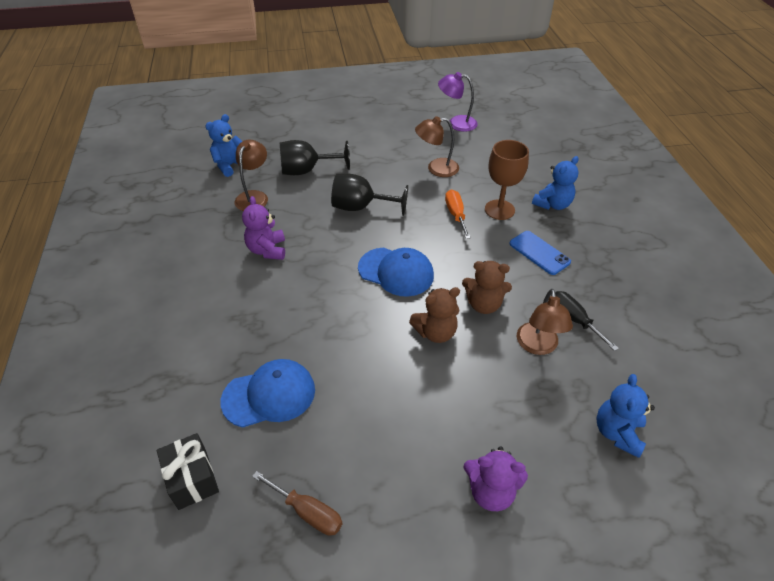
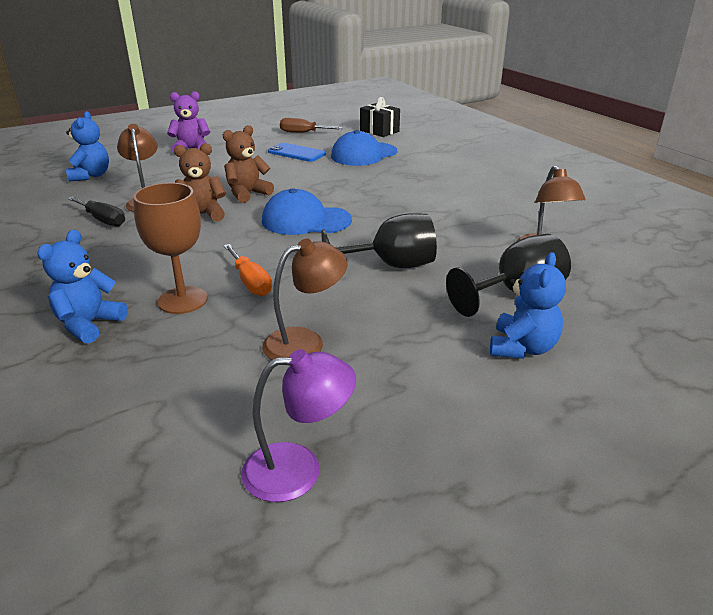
camera: 160 degrees right, 15 degrees down
(230, 165) = (634, 278): blue teddy bear -> blue teddy bear (522, 348)
(267, 250) = (460, 213): purple teddy bear -> none
(539, 253) = (129, 263): blue phone -> blue phone (297, 153)

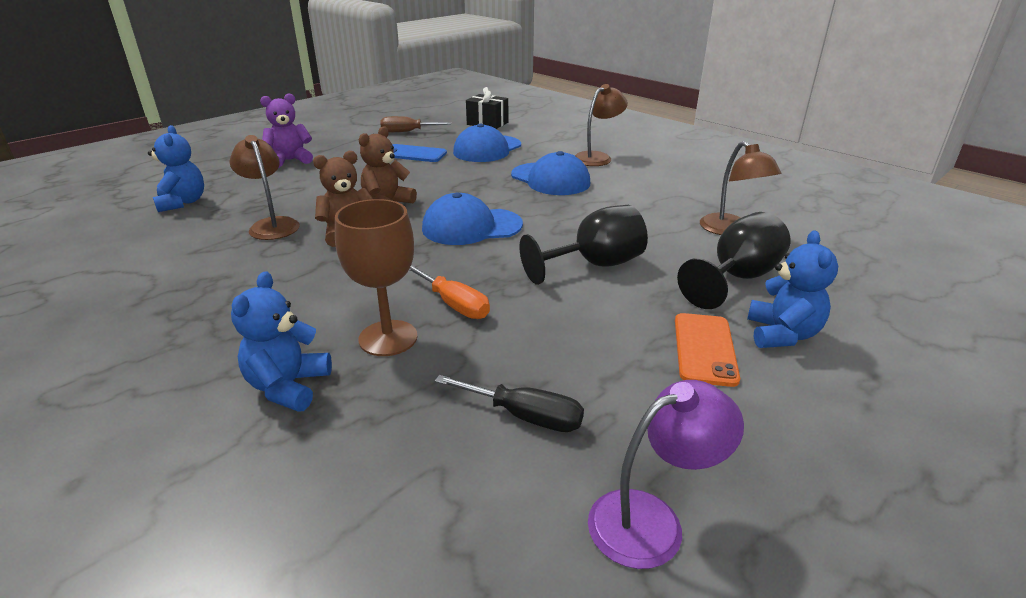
camera: 15 degrees left, 0 degrees up
(103, 220) = (229, 254): black screwdriver -> black screwdriver (525, 416)
(305, 342) = (560, 365): brown lamp -> brown lamp (597, 157)
(403, 187) = (550, 179): none -> blue cap
(440, 349) = (704, 349): none -> orange phone

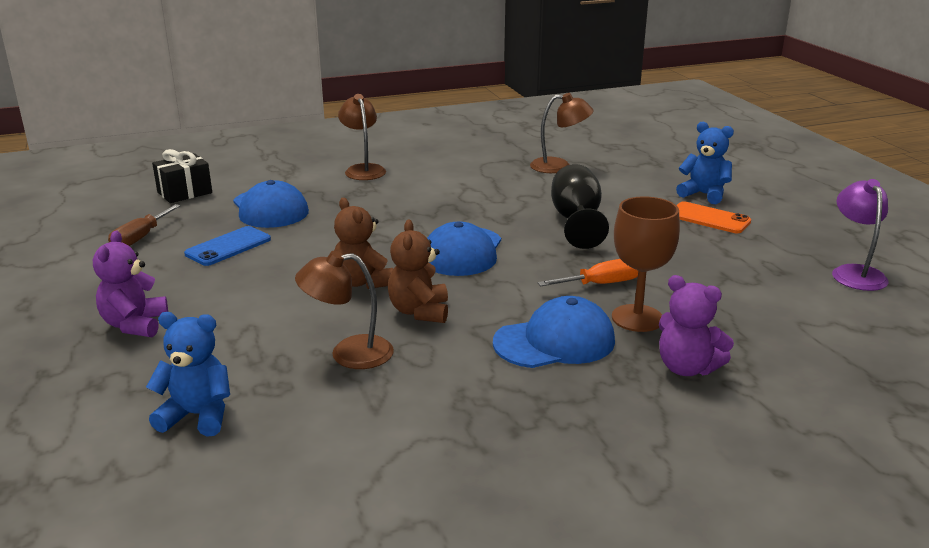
camera: 65 degrees left, 5 degrees down
(288, 387) = (687, 368): blue teddy bear -> purple teddy bear
(525, 416) = (757, 286): black screwdriver -> none
(550, 179) = (391, 199): blue cap -> blue cap (555, 341)
(736, 278) = (629, 185): black goblet -> none

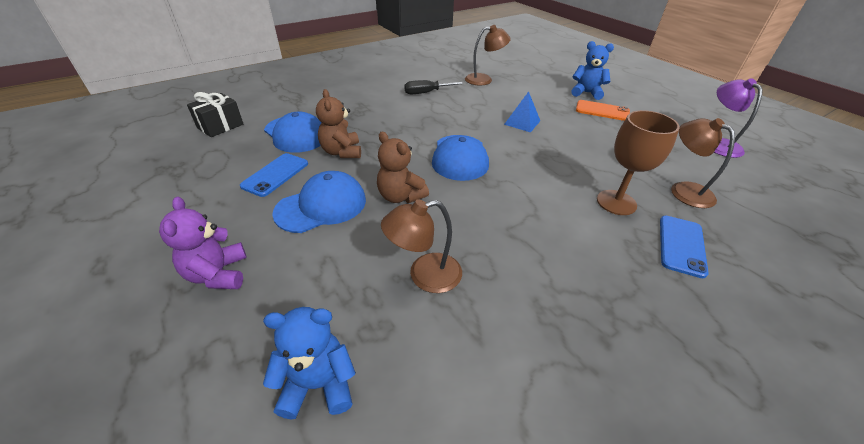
camera: 15 degrees left, 15 degrees up
(140, 238) = (195, 175): brown screwdriver -> none
(363, 169) = (352, 93): brown lamp -> brown lamp (684, 190)
(419, 311) = (459, 220): brown teddy bear -> brown teddy bear (342, 152)
(464, 176) = (426, 93): none -> black screwdriver
(555, 341) = (575, 235): blue cap -> blue cap (321, 206)
(576, 221) = (522, 122): black goblet -> blue pyramid
(601, 284) = (572, 174): orange screwdriver -> none
(687, 368) = (681, 245): purple teddy bear -> blue phone

